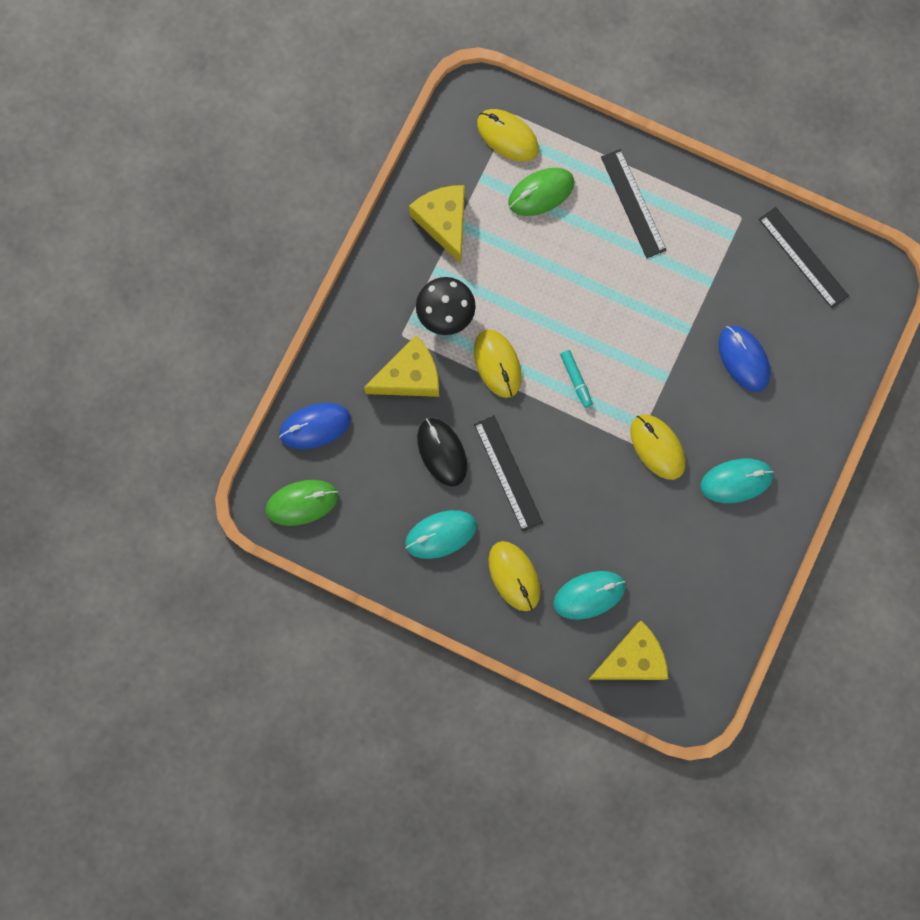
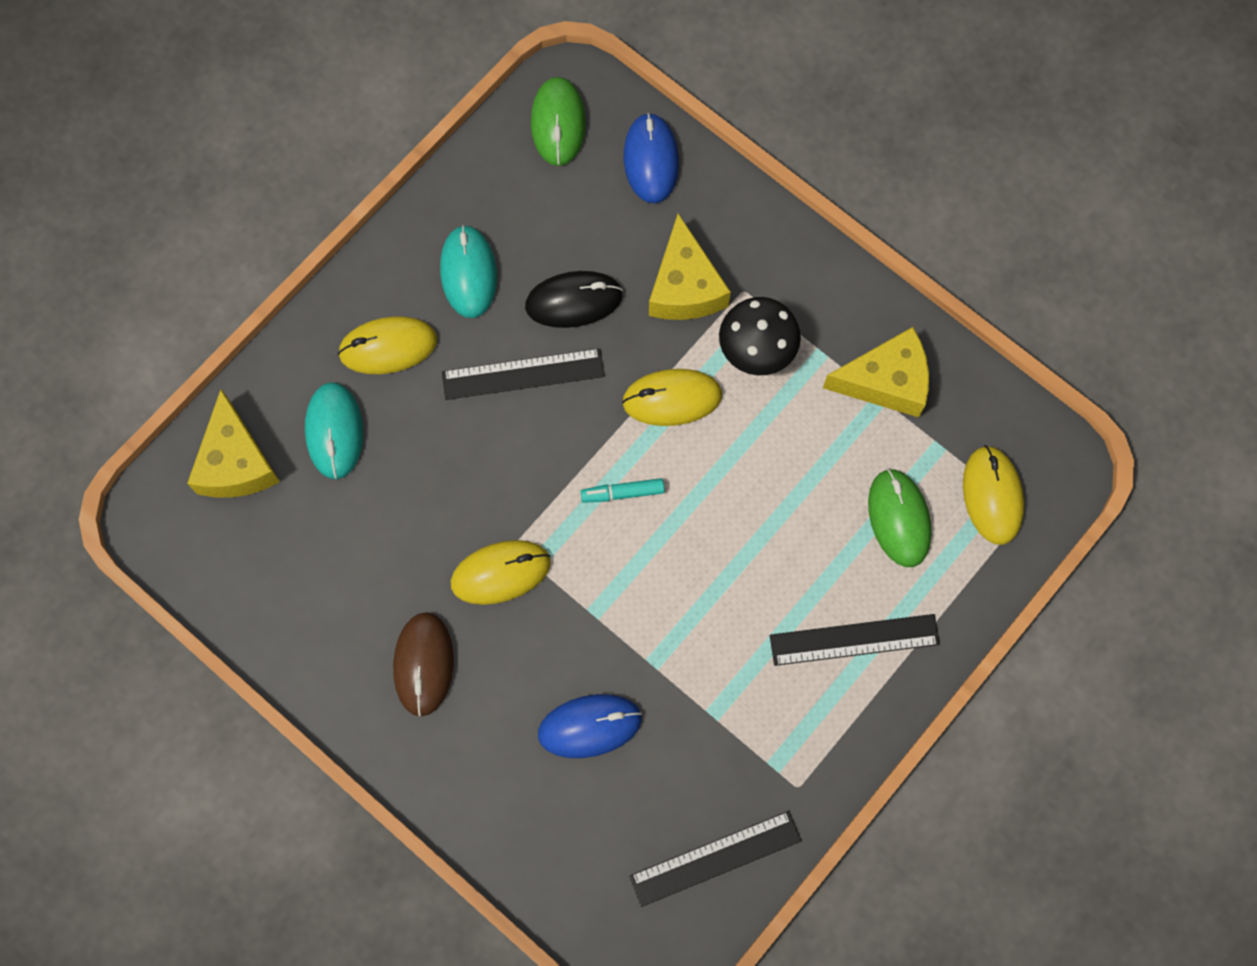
camera: 105 degrees right, 5 degrees down
(507, 136) = (992, 496): yellow mouse -> yellow mouse turned 60 degrees counterclockwise
(736, 481) = (424, 664): turquoise mouse -> brown mouse

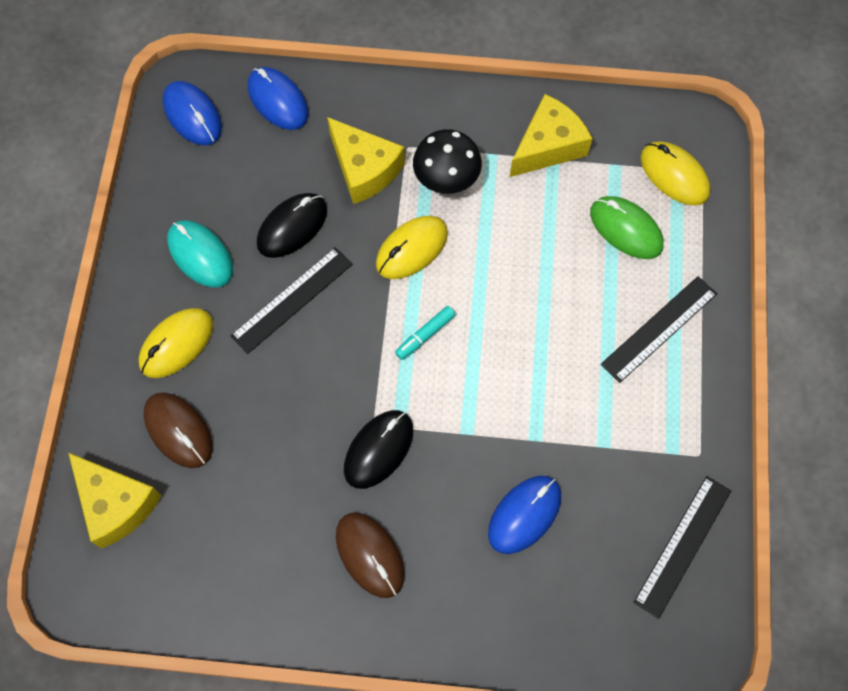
camera: 35 degrees left, 5 degrees down
(334, 431) = (178, 431): turquoise mouse -> brown mouse
(500, 573) = (378, 449): yellow mouse -> black mouse
(558, 123) = (192, 115): green mouse -> blue mouse

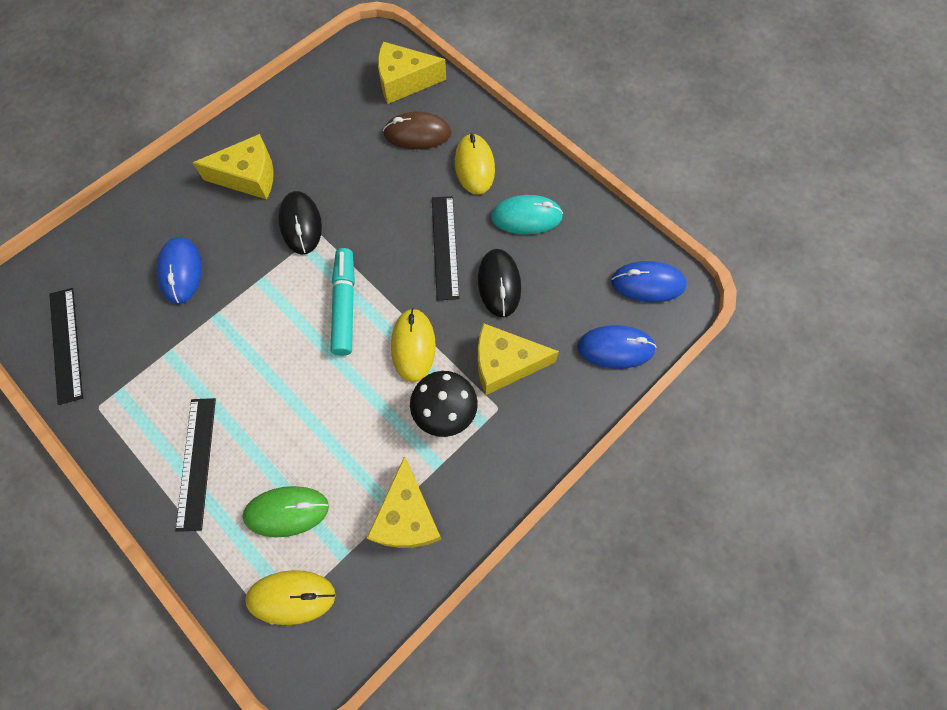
camera: 130 degrees right, 0 degrees up
(370, 555) = (248, 176): brown mouse -> yellow cheese
(425, 335) = (344, 306): turquoise marker -> turquoise marker, size x1.79

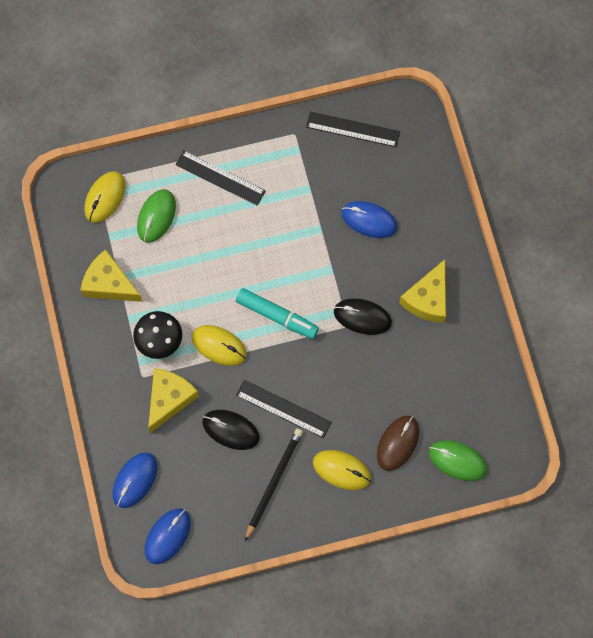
camera: 120 degrees right, 5 degrees up
(404, 81) = (457, 461): yellow cheese -> green mouse
(526, 217) = (273, 482): turquoise mouse -> black pencil

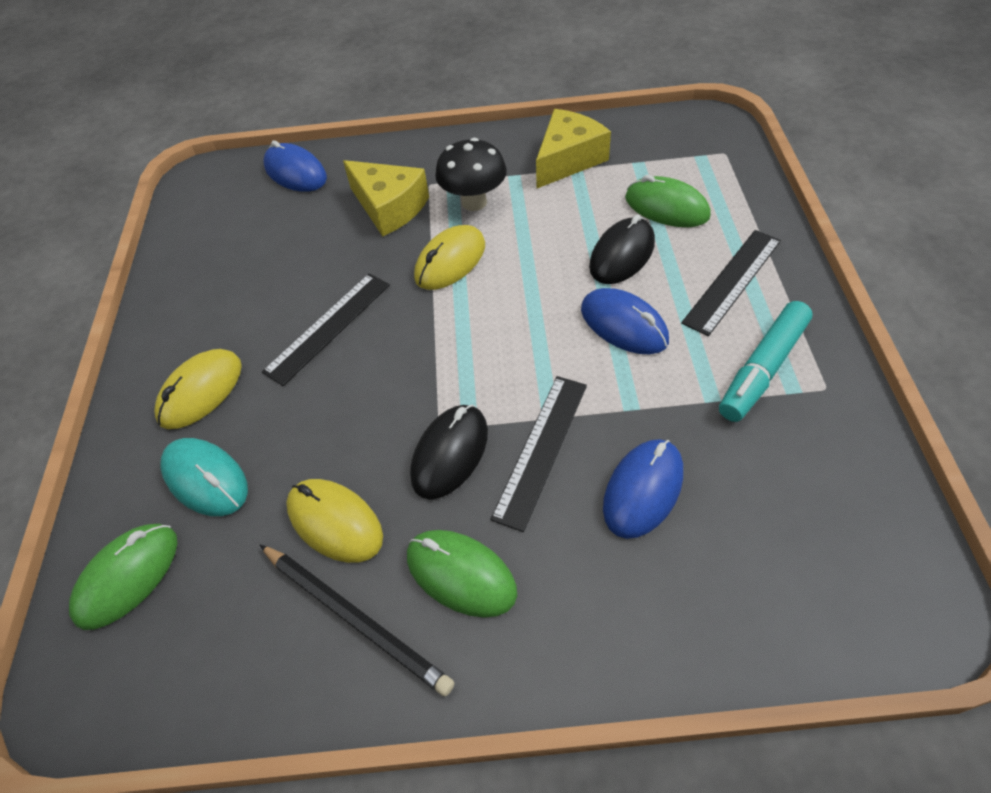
camera: 105 degrees right, 20 degrees down
(105, 198) = (698, 159): yellow mouse -> yellow mouse (335, 522)
(167, 536) = (211, 197): blue mouse -> blue mouse (624, 325)
(230, 430) = (321, 265): black mouse -> black mouse (622, 255)
(273, 482) = (224, 306): black pencil -> black pencil (355, 618)
(277, 316) = (481, 332): turquoise marker -> turquoise marker (763, 369)
(353, 129) = (847, 486): black ruler -> black ruler (541, 449)
(397, 443) = (206, 479): brown mouse -> turquoise mouse
(427, 299) = (461, 574): yellow cheese -> green mouse

